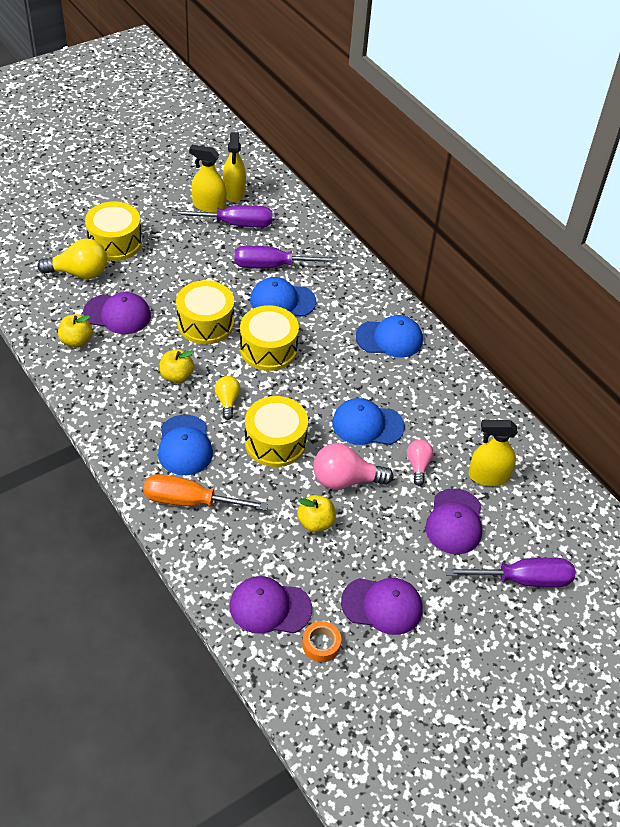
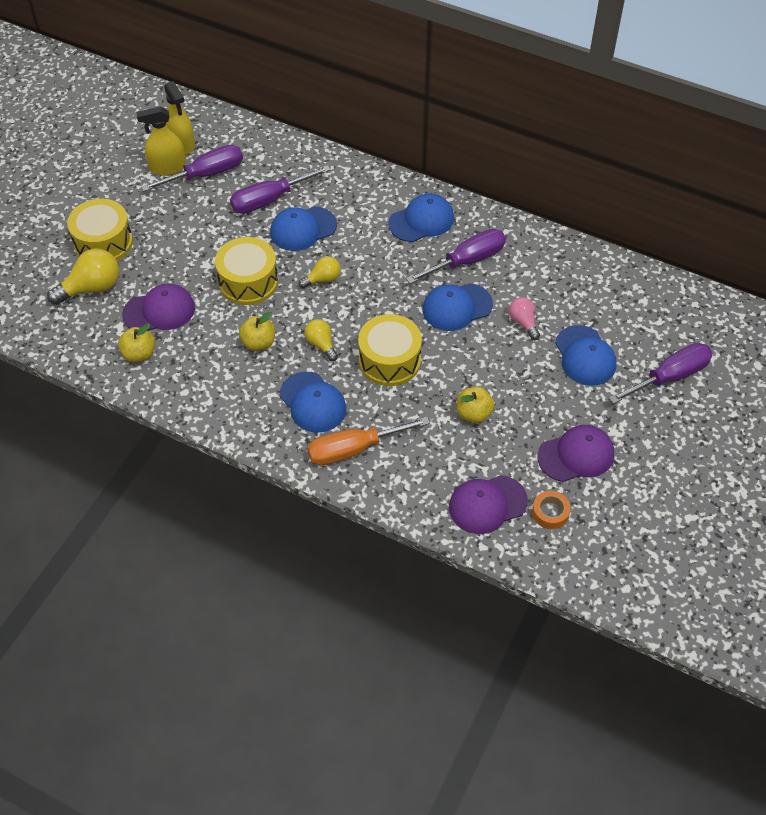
camera: 25 degrees left, 5 degrees up
(268, 349) = (322, 279): yellow drum -> yellow light bulb
(345, 480) = (472, 364): pink light bulb -> none
(405, 390) = (467, 261): none -> purple screwdriver
(454, 522) = (585, 356): purple cap -> blue cap
(488, 476) = (585, 304): yellow spray bottle -> none

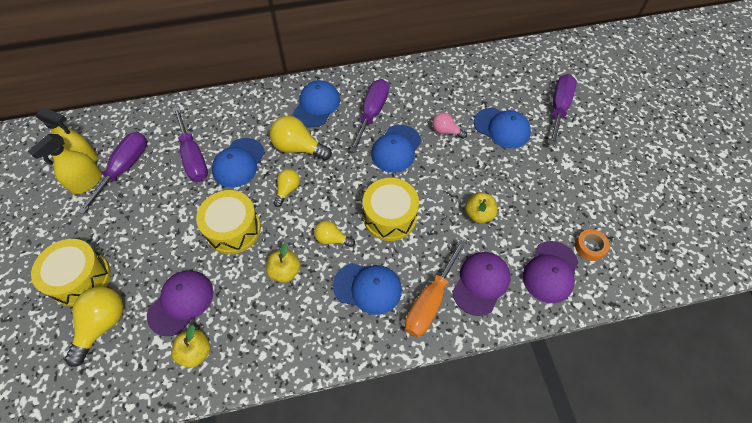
camera: 40 degrees left, 5 degrees up
(269, 200) = (193, 157): purple screwdriver -> purple screwdriver turned 45 degrees counterclockwise
(367, 249) = (298, 148): none -> yellow light bulb
(576, 455) = (563, 196): purple cap -> purple cap (481, 283)

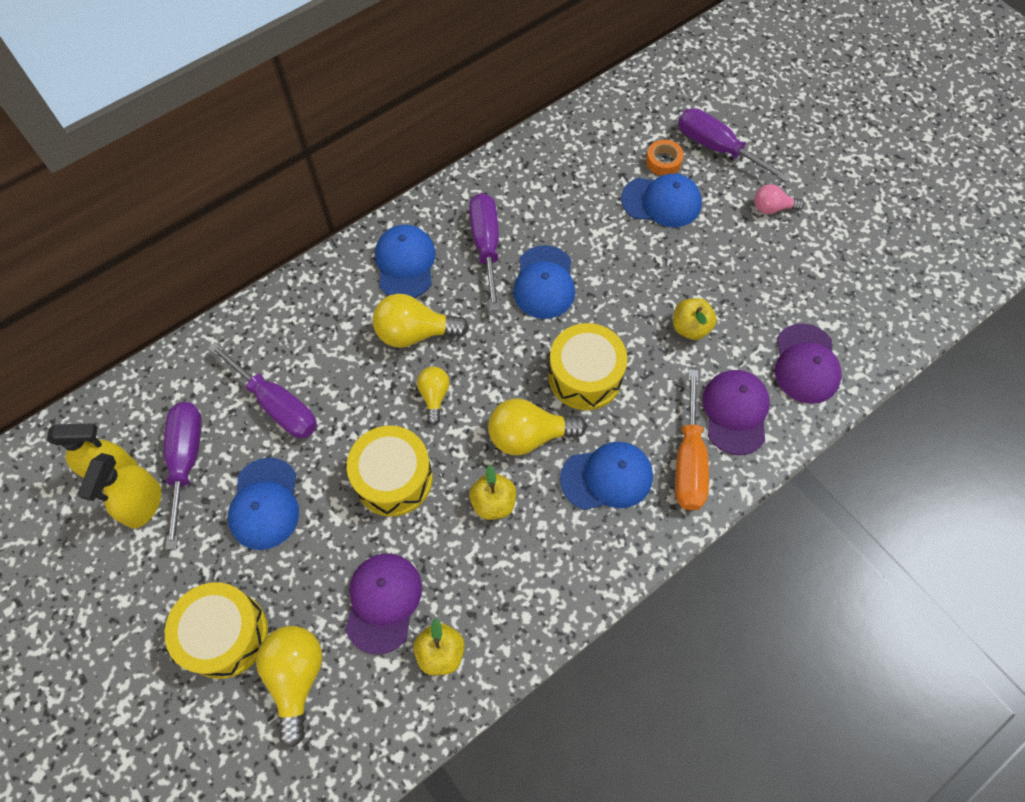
camera: 25 degrees left, 5 degrees up
(238, 163) = (345, 386): blue cap -> blue cap (265, 504)
(332, 239) = (529, 435): yellow light bulb -> yellow light bulb, size x1.69
(446, 131) = (594, 233): pink light bulb -> pink light bulb (772, 208)
(559, 108) = (717, 148): purple screwdriver -> purple screwdriver turned 45 degrees counterclockwise
(590, 247) = (835, 314): orange tape -> orange tape (663, 161)

